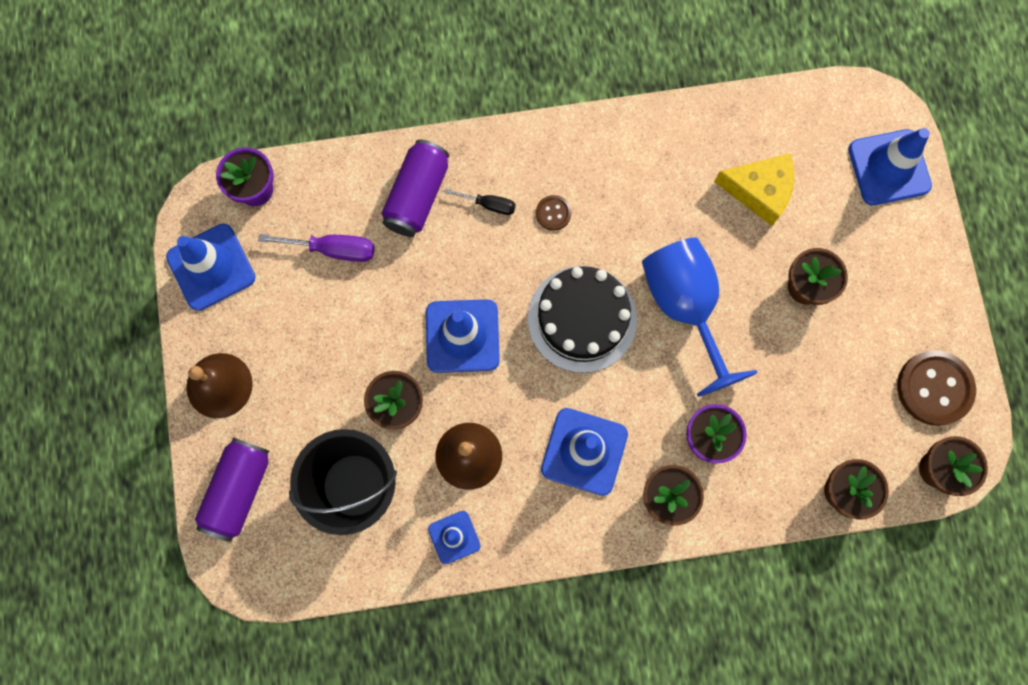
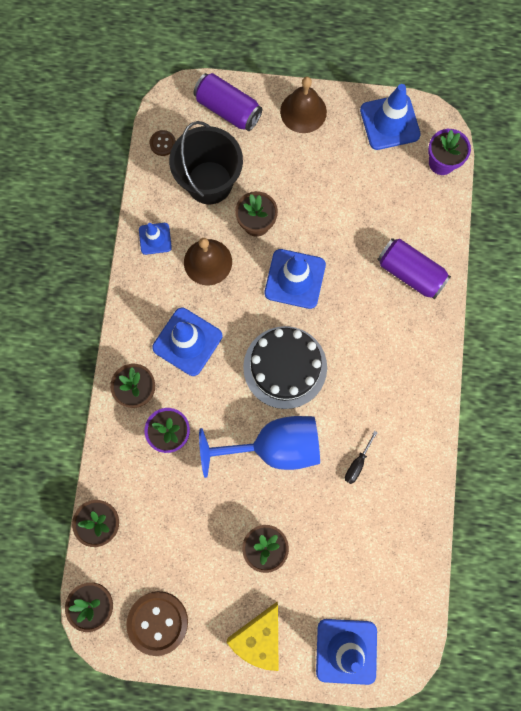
camera: 105 degrees right, 0 degrees up
(332, 249) = (383, 205): purple screwdriver -> none
(488, 204) = (391, 322): black screwdriver -> black screwdriver (357, 463)
(553, 213) = (372, 368): brown button -> brown button (163, 143)
(759, 191) = (352, 534): yellow cheese -> yellow cheese (259, 637)

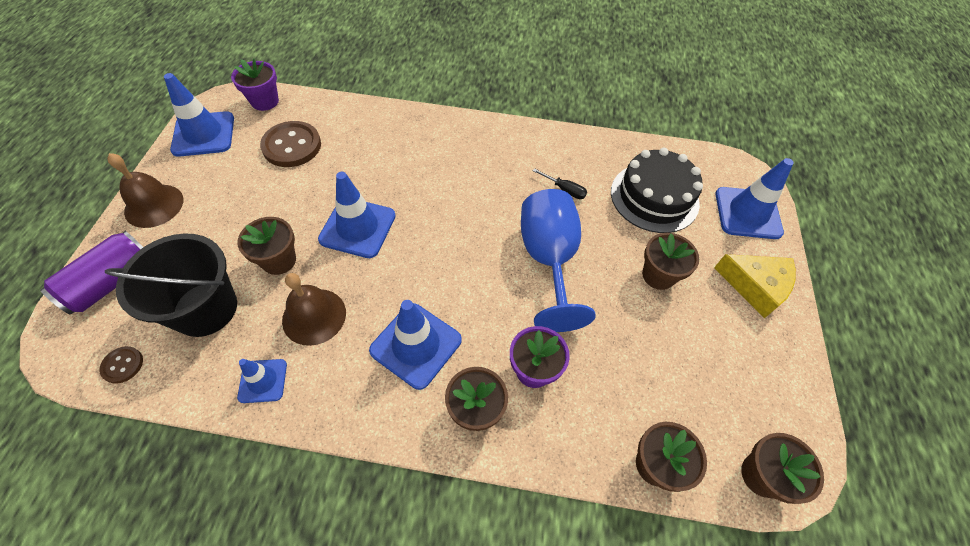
camera: 90 degrees left, 20 degrees down
(157, 622) = (767, 395): brown button -> brown button (292, 146)
(285, 367) = (459, 244): black cake -> black cake (654, 197)
(410, 273) = (373, 134): purple can -> none

